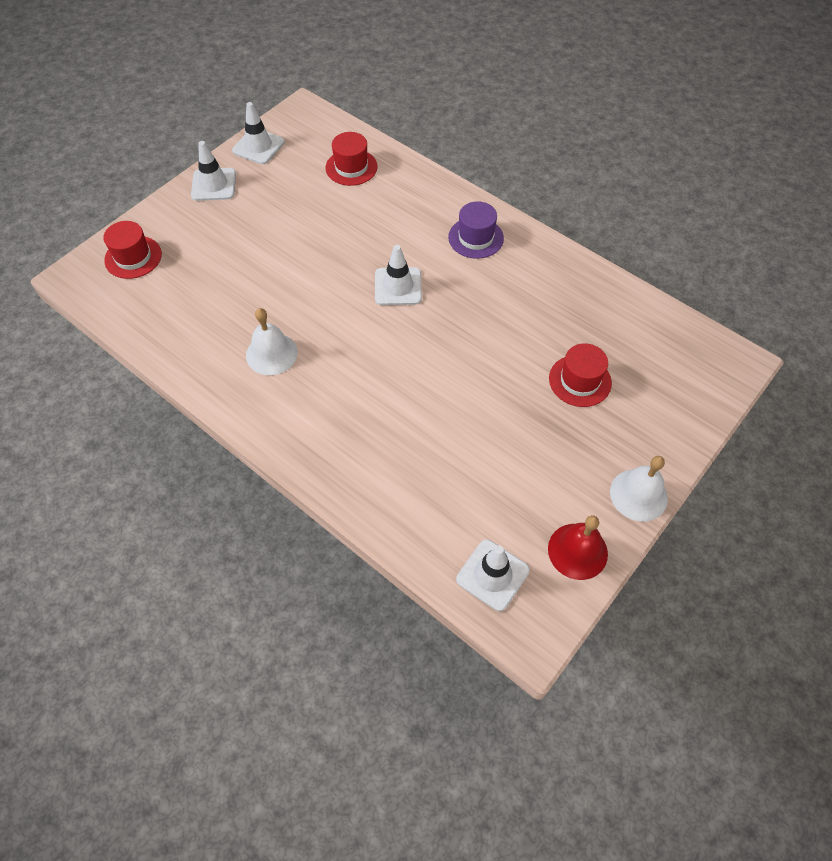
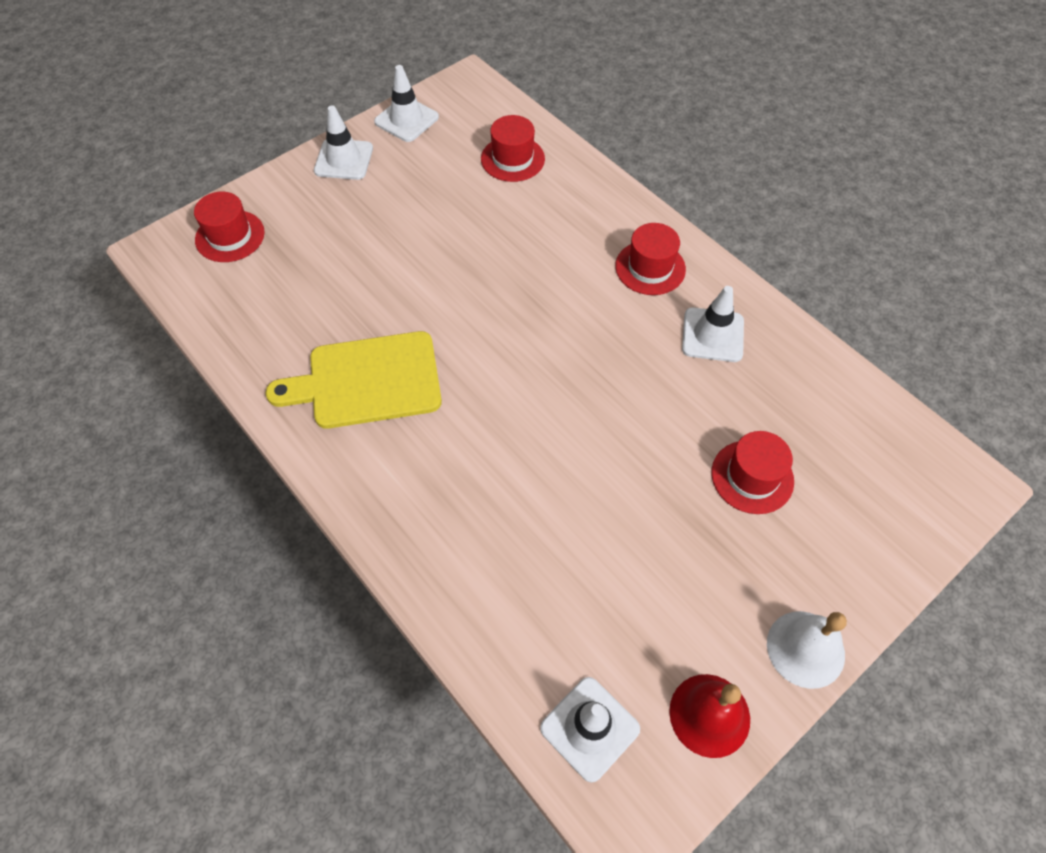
camera: 10 degrees right, 0 degrees up
(271, 354) = (367, 381): white bell -> yellow cutting board
(398, 286) = (540, 317): white traffic cone -> white traffic cone (712, 335)
(476, 238) = (650, 268): purple hat -> red hat

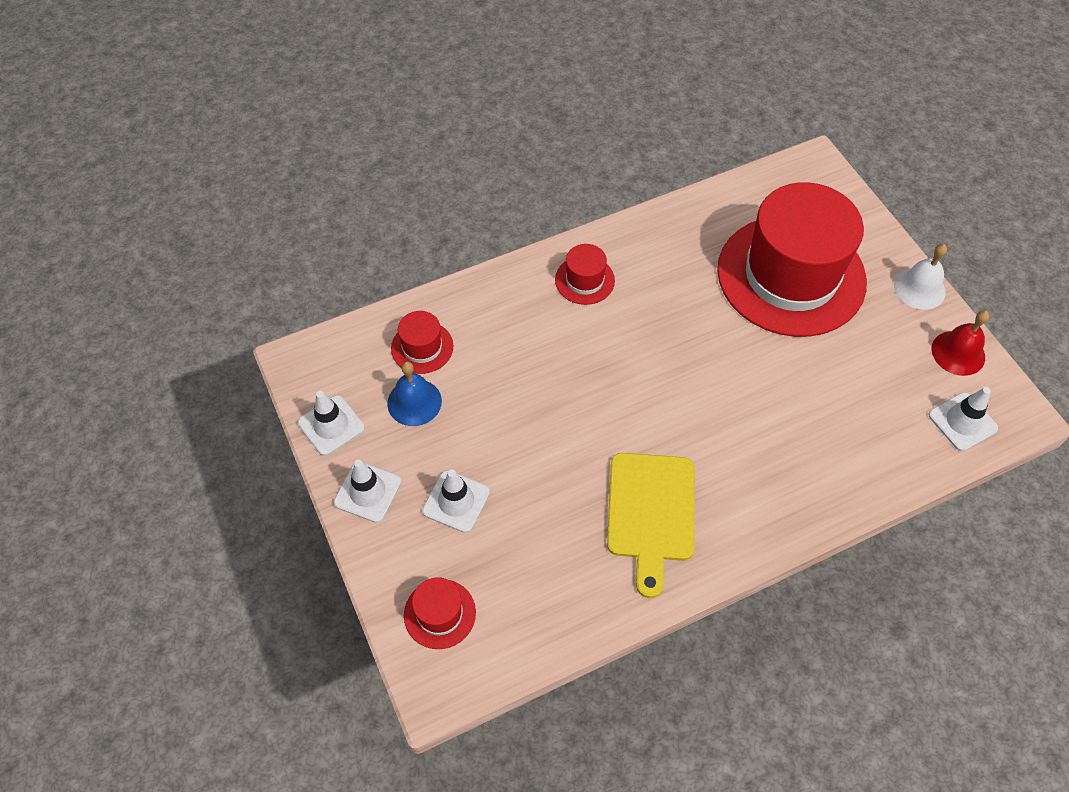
camera: 75 degrees left, 0 degrees up
(448, 168) = (414, 402): none -> blue bell
(712, 335) = (663, 260): white traffic cone -> white traffic cone (456, 501)
(752, 477) = (791, 275): red hat -> red hat, size x2.48

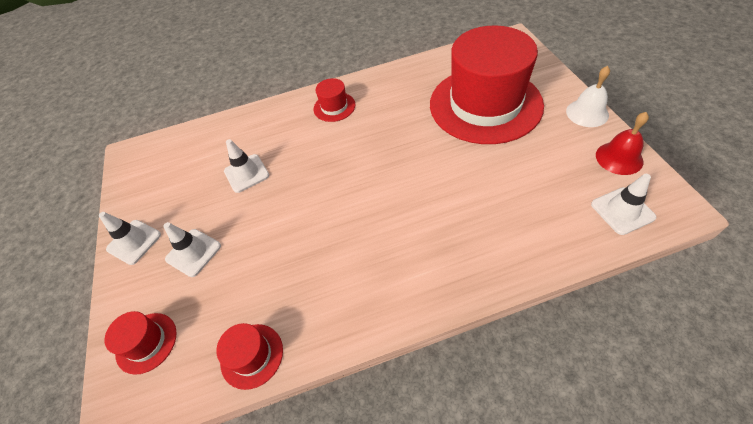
camera: 15 degrees right, 5 degrees down
(331, 425) = (130, 195): white traffic cone -> white traffic cone (246, 173)
(414, 402) = (191, 181): blue bell -> none
(422, 347) = (211, 146): red hat -> red hat (252, 355)
(651, 512) = (340, 271): yellow cutting board -> none

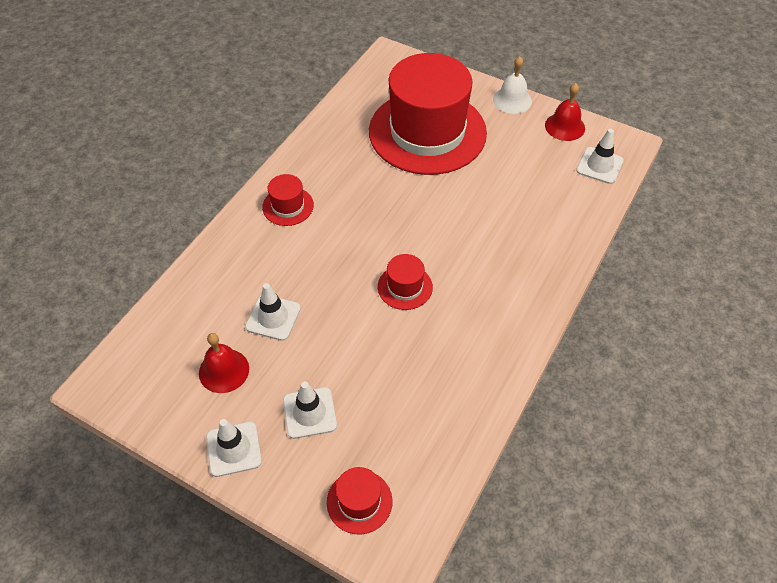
camera: 50 degrees left, 0 degrees up
(186, 188) = (224, 370): none -> red bell
(252, 355) = (457, 438): red hat -> red hat (405, 287)

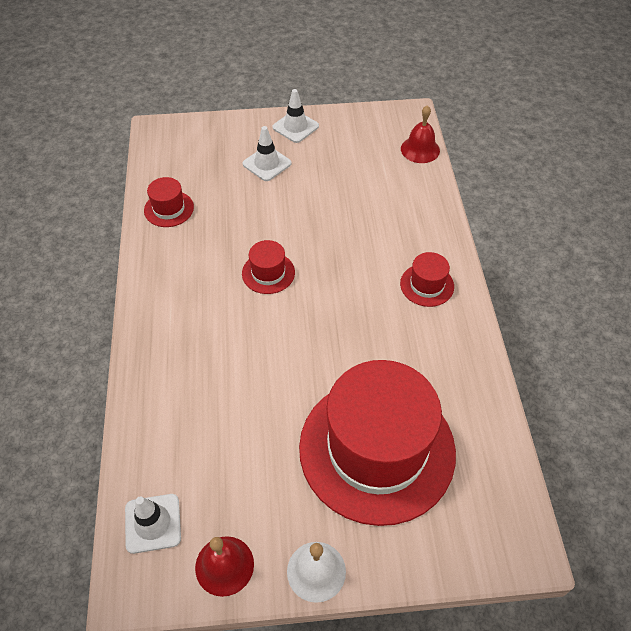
camera: 145 degrees right, 0 degrees up
(224, 370) = (345, 157): red bell -> red bell (420, 149)
(273, 317) = (347, 201): white traffic cone -> none
(359, 501) = (198, 140): red hat -> red hat (169, 209)

